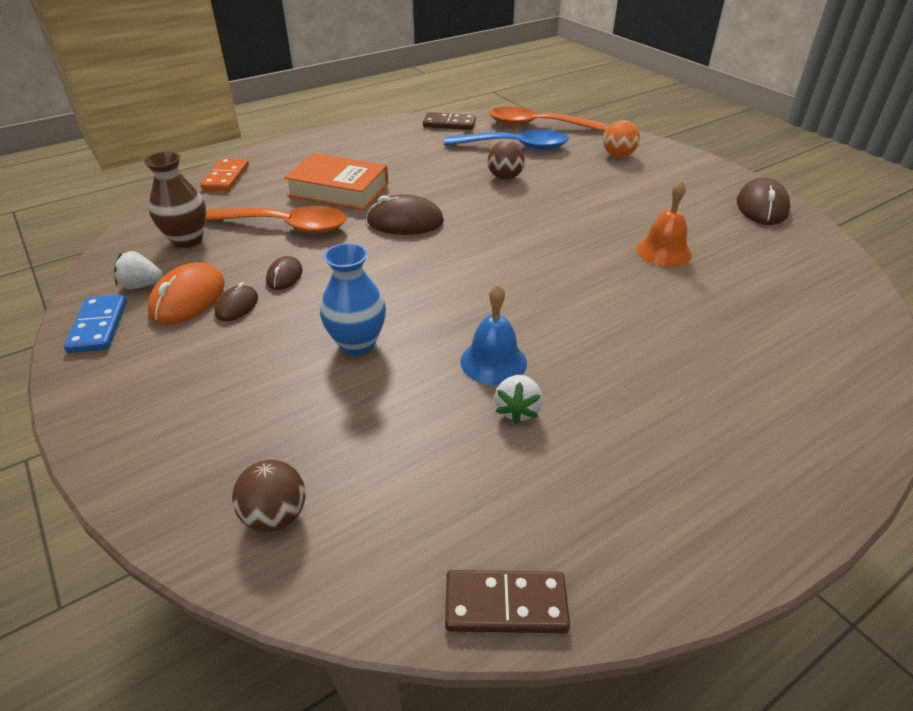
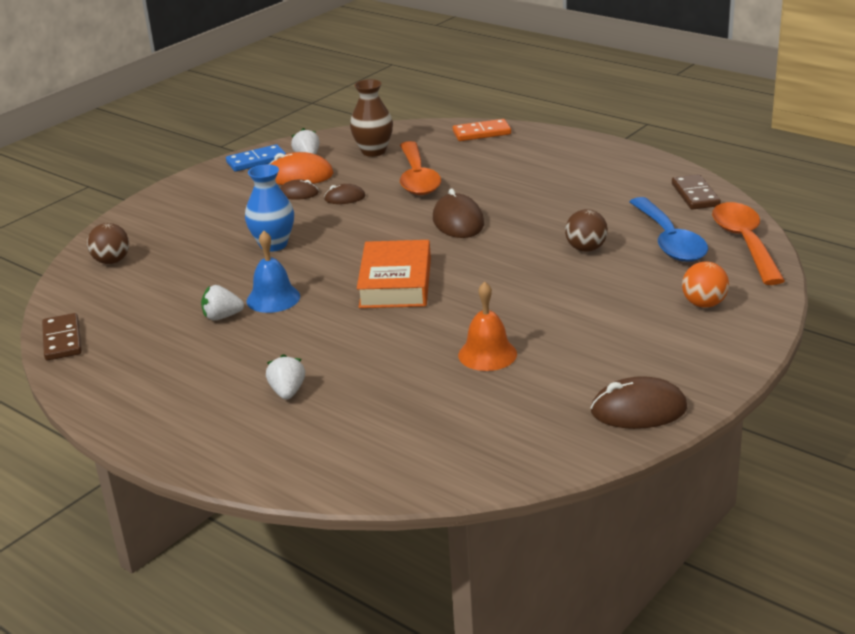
camera: 75 degrees right, 10 degrees down
(338, 190) = (495, 180): orange book -> orange book (395, 283)
(708, 379) = (287, 392): none -> white strawberry

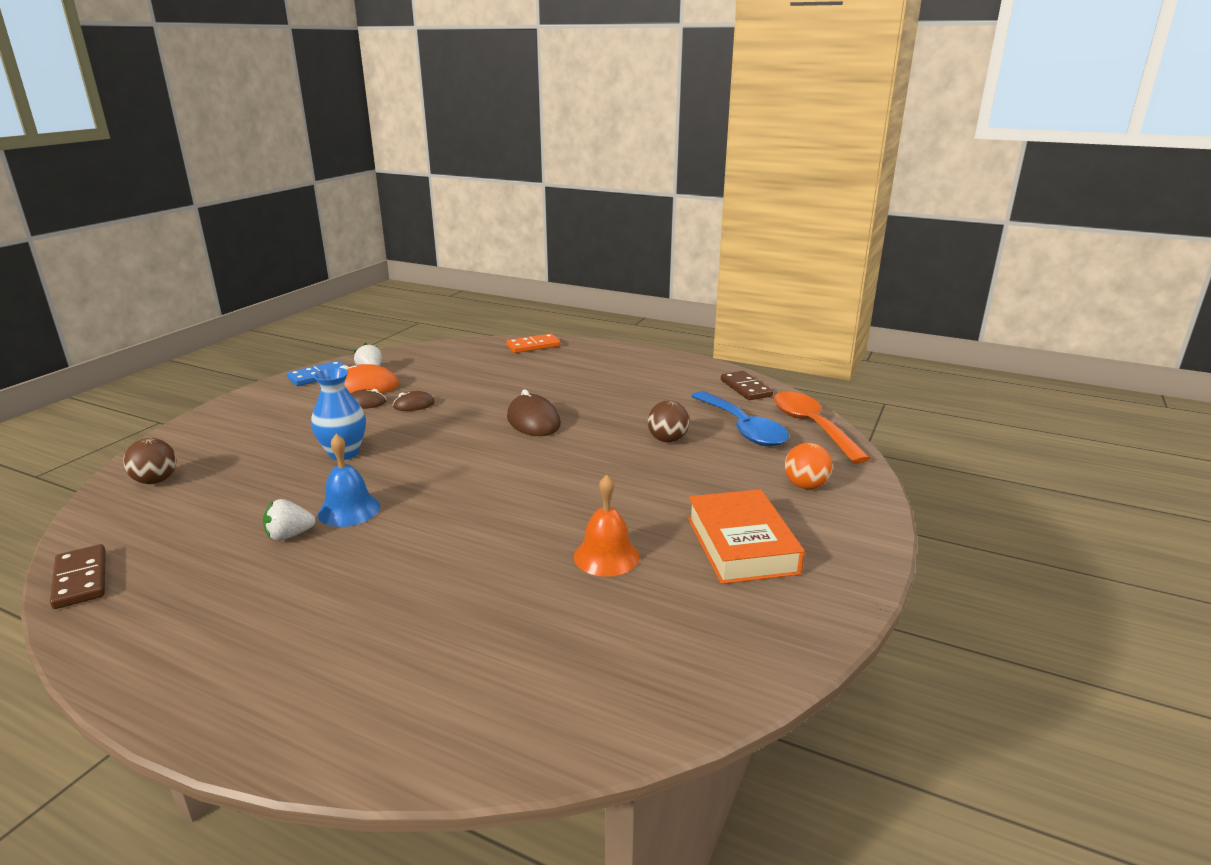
camera: 15 degrees left, 5 degrees down
(287, 392) = (378, 624): white strawberry -> none
(373, 151) = (435, 364): brown vase -> none
(395, 283) = (484, 484): orange book -> orange book (741, 545)
(417, 178) = (483, 385): orange spoon -> none
(638, 410) = (798, 609): brown mouse -> none

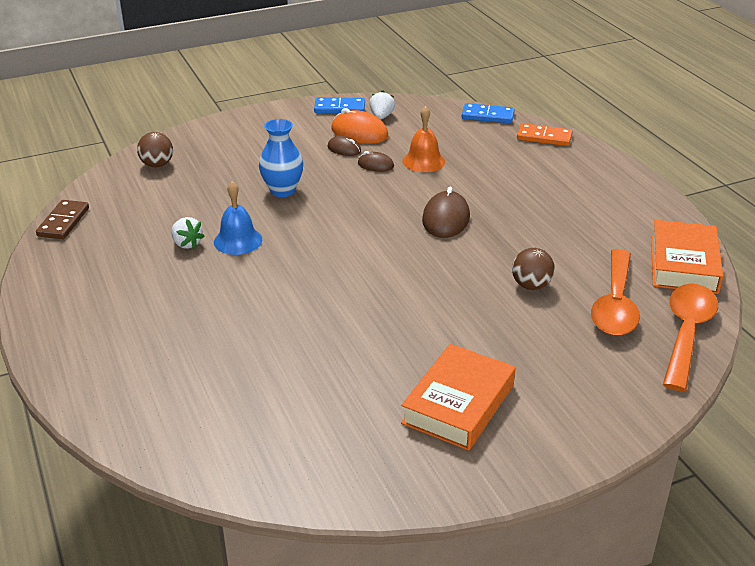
camera: 40 degrees right, 10 degrees up
(289, 535) = (187, 244): white strawberry -> white strawberry turned 150 degrees counterclockwise
(467, 345) = (487, 116): none -> blue domino
(606, 556) = (352, 360): orange bell -> orange bell (423, 161)
(742, 428) = (615, 304): blue spoon -> orange spoon
(745, 388) = (683, 264): brown domino -> orange book
(805, 486) = (588, 384): orange ball -> none

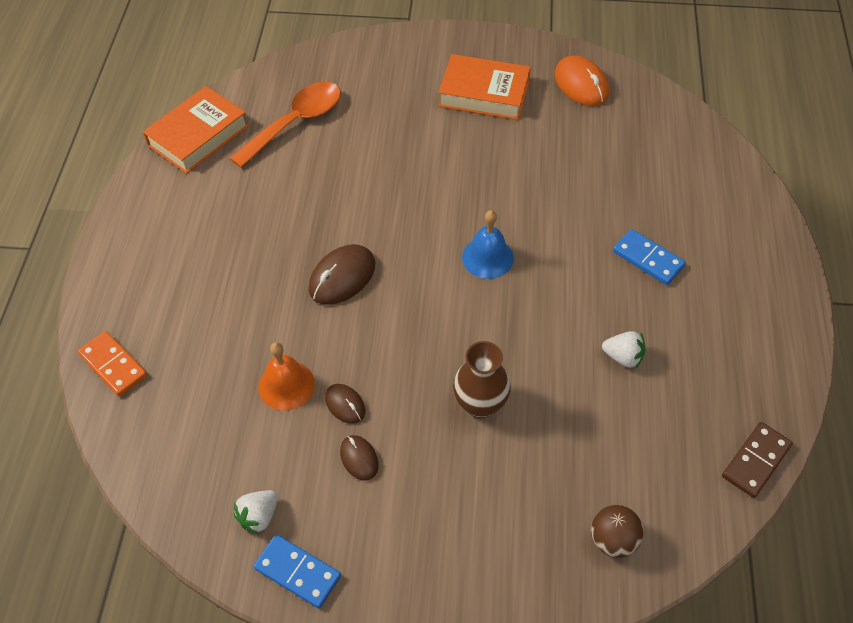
camera: 150 degrees left, 20 degrees up
(187, 244) = (623, 357): white strawberry -> white strawberry turned 120 degrees clockwise
(238, 240) = (568, 338): blue bell -> blue bell (487, 257)
(282, 190) = (480, 404): blue vase -> brown vase
(359, 132) = (315, 489): orange mouse -> orange mouse (581, 84)
(458, 404) = (484, 93): orange book -> orange book turned 45 degrees clockwise
(487, 116) = (128, 446): blue domino -> blue domino (648, 259)
(531, 285) = (340, 166): brown ball -> none
(686, 333) = (274, 81): orange spoon -> none

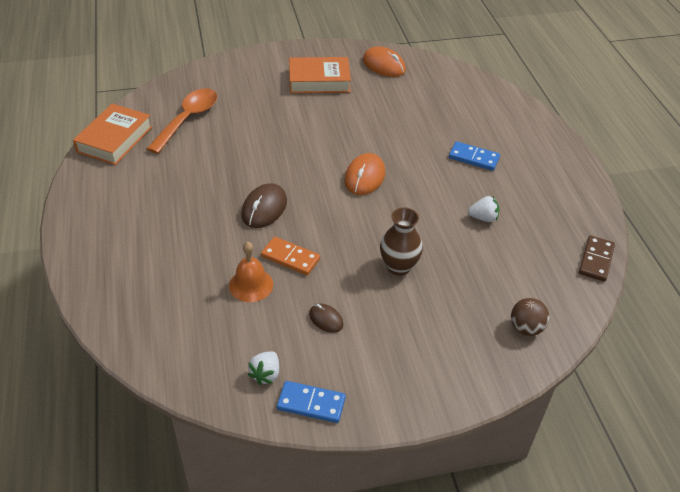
camera: 20 degrees left, 10 degrees down
(113, 365) = (106, 301): orange domino -> orange domino (290, 258)
(345, 405) = (301, 288): brown mouse -> none
(487, 257) = (364, 177): blue bell -> orange mouse

